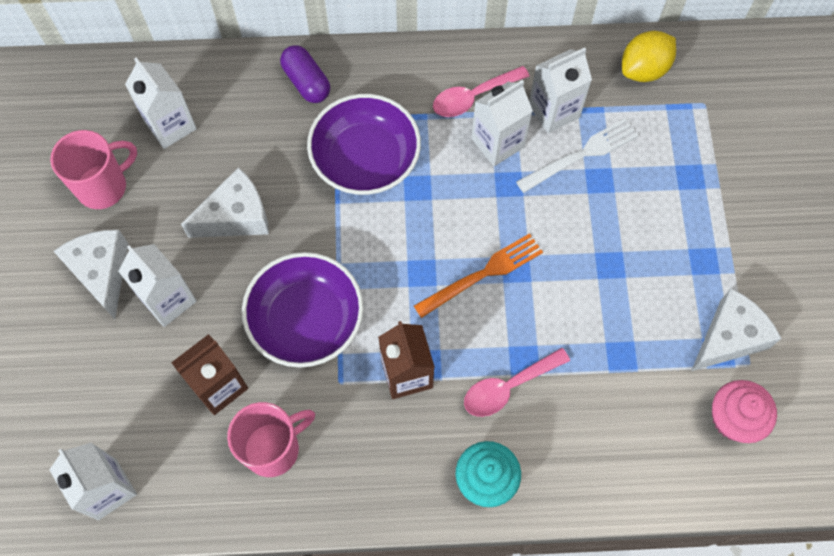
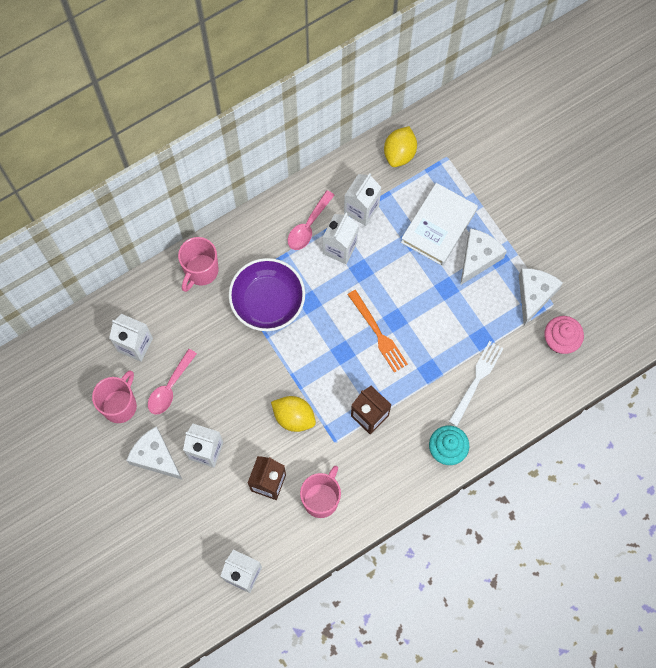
camera: 30 degrees left, 5 degrees up
(236, 216) = (213, 379): white cheese -> white cheese (478, 258)
(306, 82) = (201, 271): purple capsule -> pink mug
(306, 320) = (294, 417): purple bowl -> yellow lemon
(483, 274) = (378, 333): orange fork -> orange fork turned 120 degrees clockwise
(508, 387) = (430, 391): pink spoon -> pink spoon (170, 387)
(581, 154) = (393, 229): white fork -> white fork (476, 380)
(644, 182) = (439, 226): none -> white book

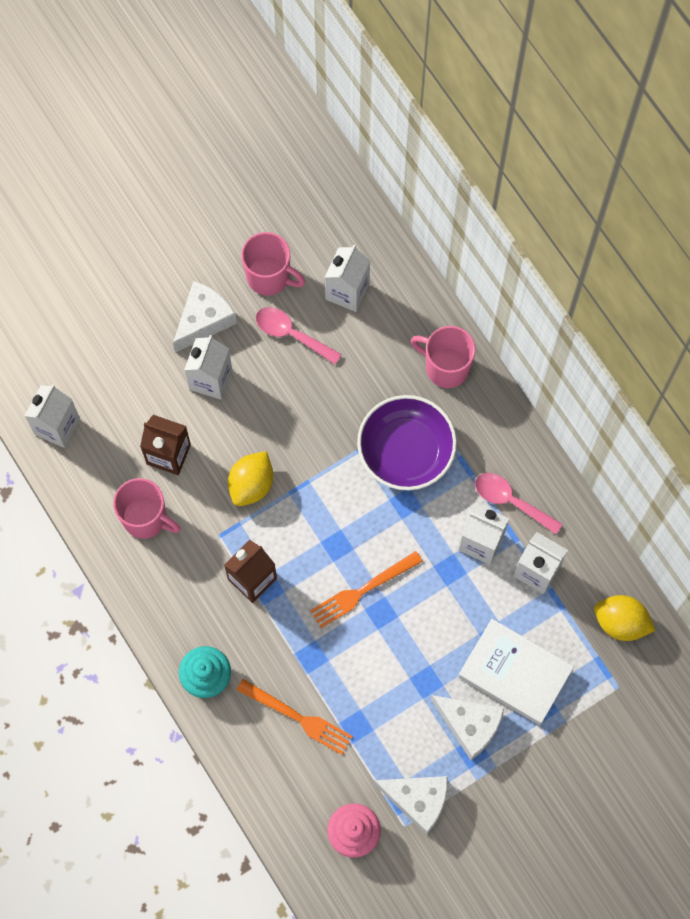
camera: 90 degrees right, 0 degrees up
(476, 380) = (298, 718): white fork -> orange fork

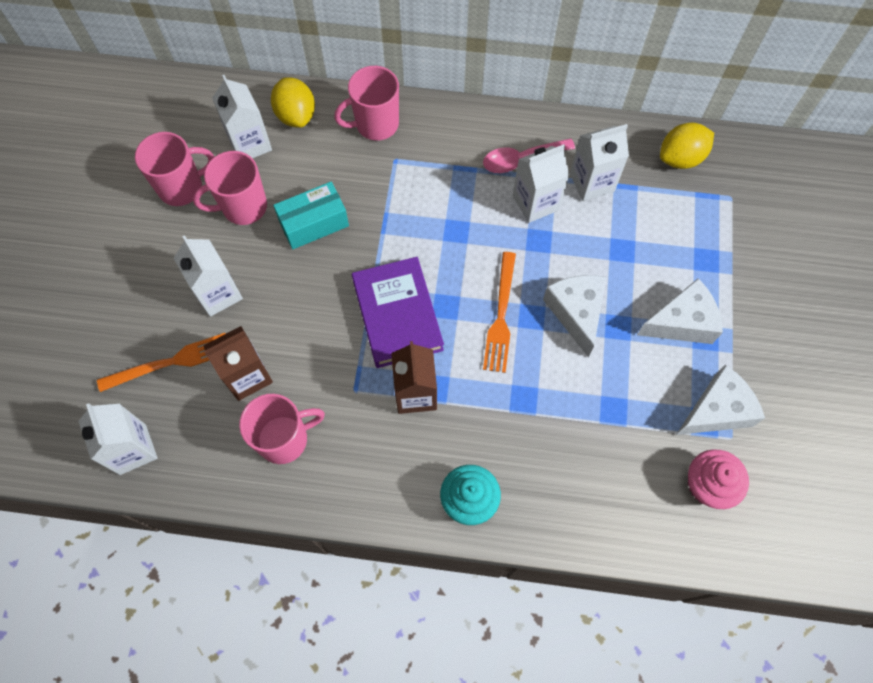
camera: 50 degrees left, 5 degrees down
(204, 320) = (166, 261): white cheese -> white cheese (576, 313)
(251, 484) = (335, 331): yellow lemon -> yellow lemon (296, 115)
(291, 334) = (243, 207): pink spoon -> pink mug
(298, 718) = (569, 451): orange fork -> orange fork (170, 362)
(300, 517) = (397, 315): none -> purple book
(322, 396) = (314, 223): none -> turquoise box
(406, 450) = (414, 199): purple bowl -> none
(515, 673) = (663, 258): white book -> none

